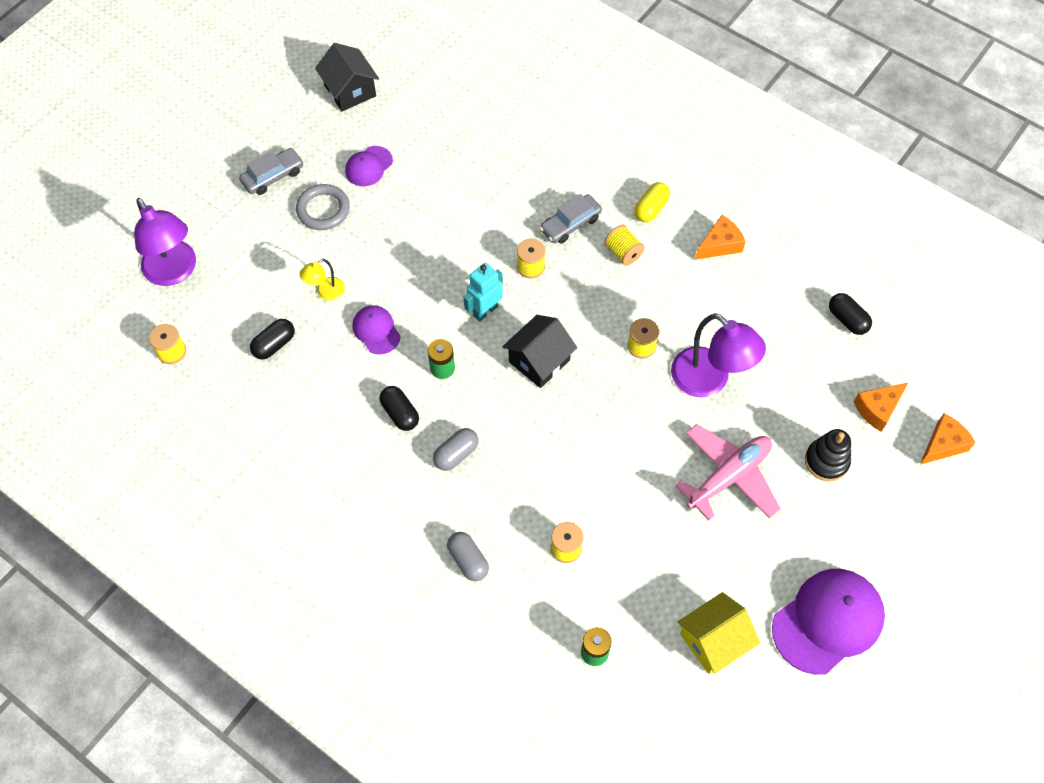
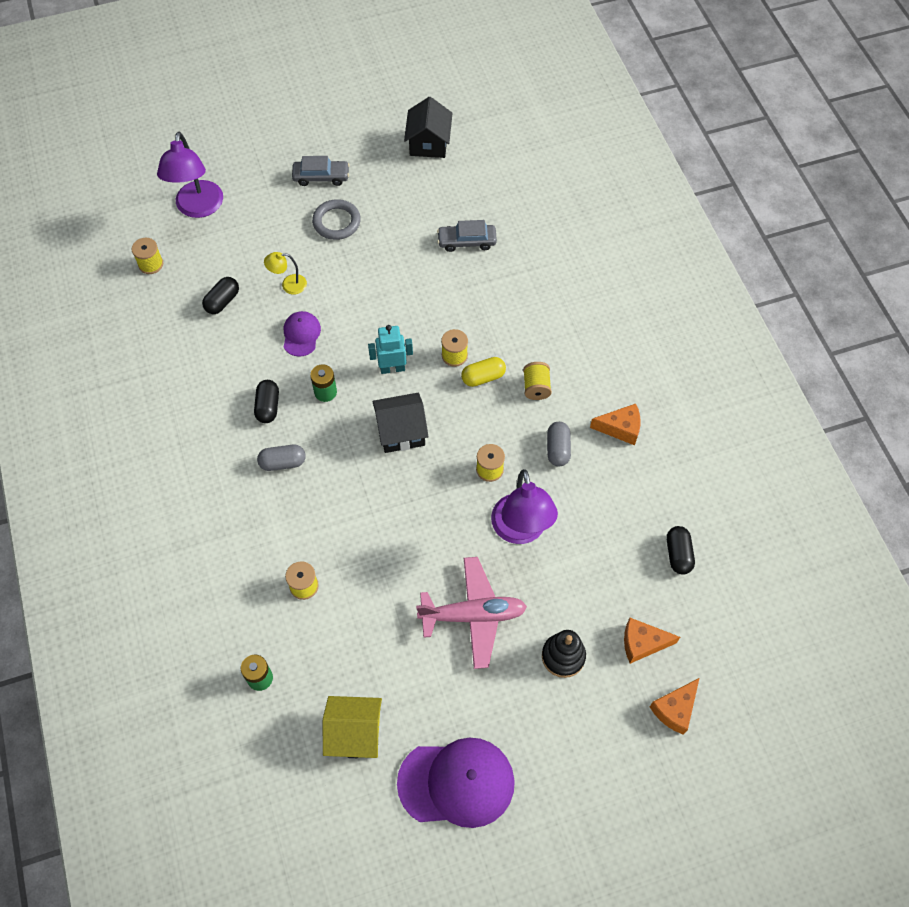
camera: 35 degrees right, 0 degrees up
(274, 344) = (222, 301): black capsule -> black capsule turned 45 degrees counterclockwise
(369, 166) = (396, 208): purple cap -> none
(468, 560) = (227, 547): grey capsule -> grey capsule (557, 449)
(570, 224) = (513, 340): grey car -> grey car (466, 241)
(651, 208) = (587, 366): yellow capsule -> yellow capsule (483, 377)
(943, 444) = (675, 709): orange cheese -> orange cheese turned 135 degrees clockwise

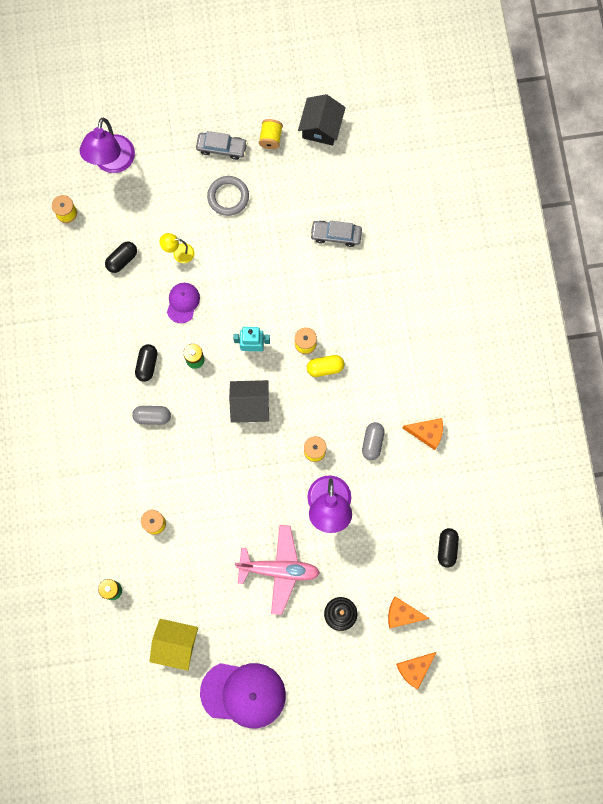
camera: 10 degrees right, 15 degrees up
(536, 387) = (366, 384): yellow spool -> yellow spool (270, 138)

